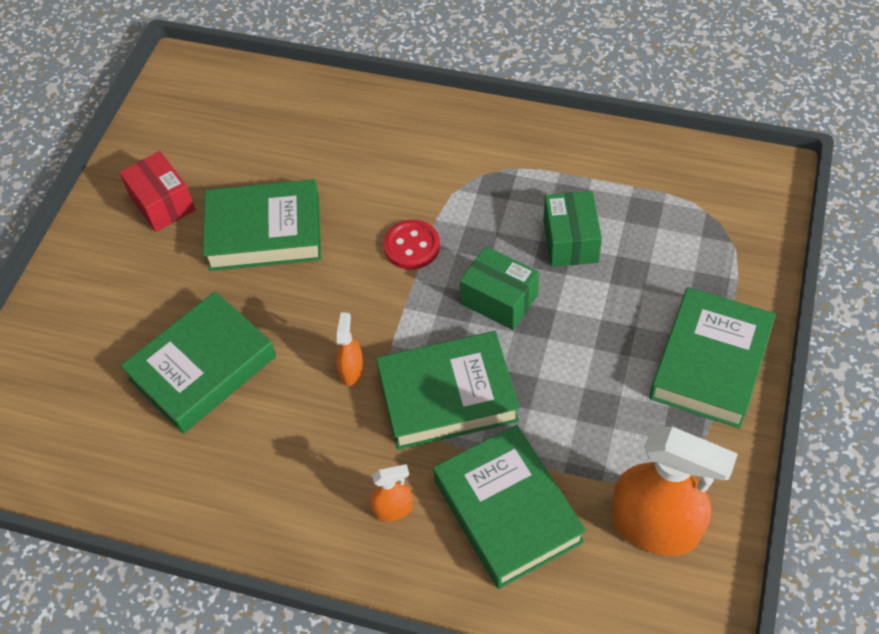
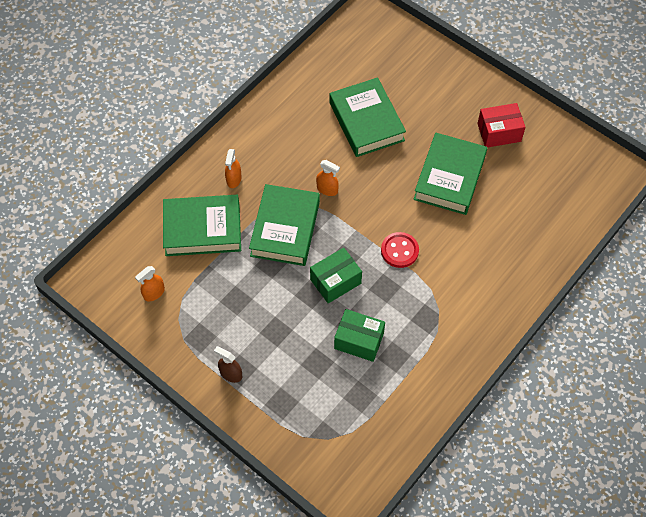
camera: 110 degrees right, 5 degrees up
(654, 526) = (154, 293): orange spray bottle -> orange spray bottle, size x0.46
(710, 363) = (231, 374): green book -> brown spray bottle

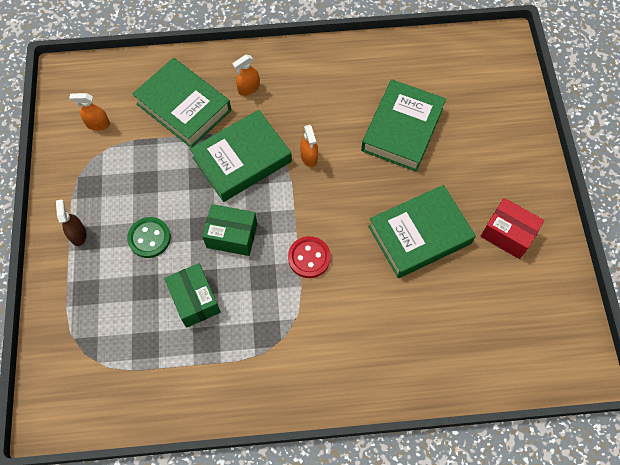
camera: 45 degrees right, 5 degrees up
(283, 332) = (149, 238): none -> green button

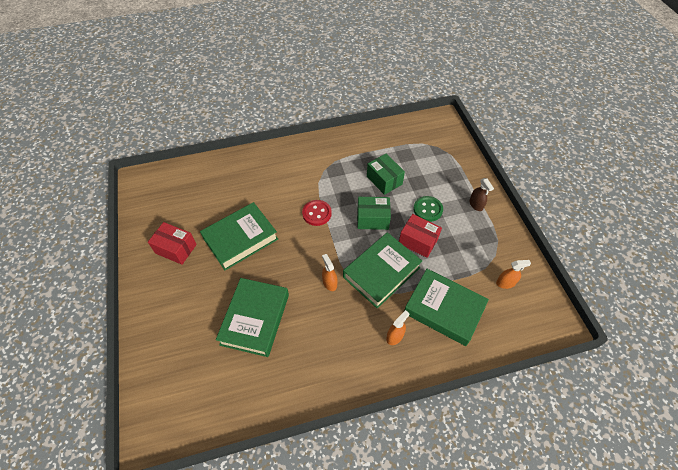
camera: 170 degrees right, 10 degrees down
(181, 193) = (418, 241): none -> red box

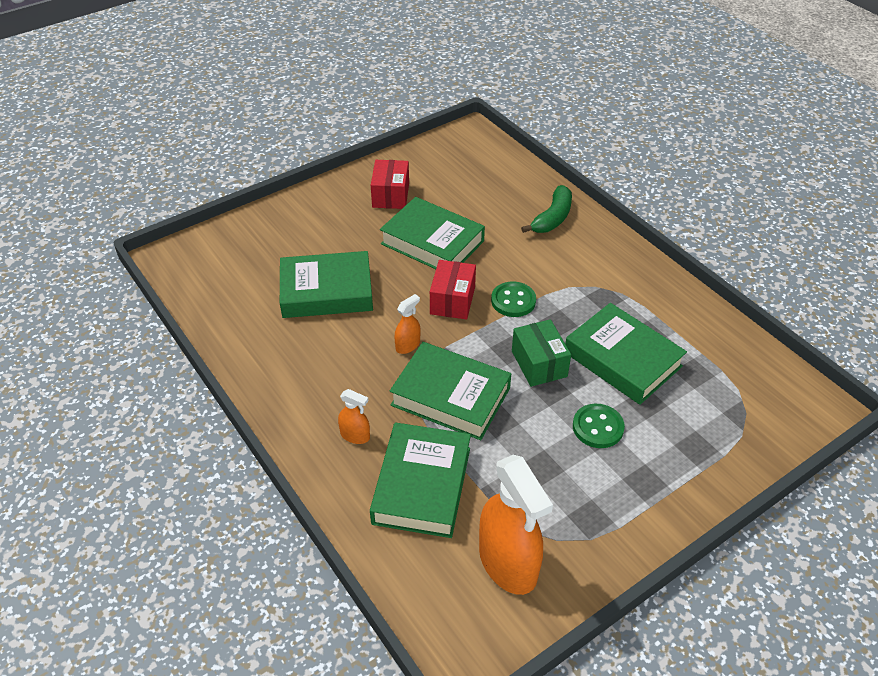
camera: 70 degrees right, 10 degrees down
(255, 168) = (552, 218): none -> green banana
(317, 213) = (513, 301): red button -> green button
(384, 180) = (622, 359): green box -> green book
(418, 241) = (528, 428): red box -> red box (452, 300)
(476, 205) = (649, 493): brown spray bottle -> none
(505, 283) = (508, 563): orange spray bottle -> orange spray bottle, size x2.18

